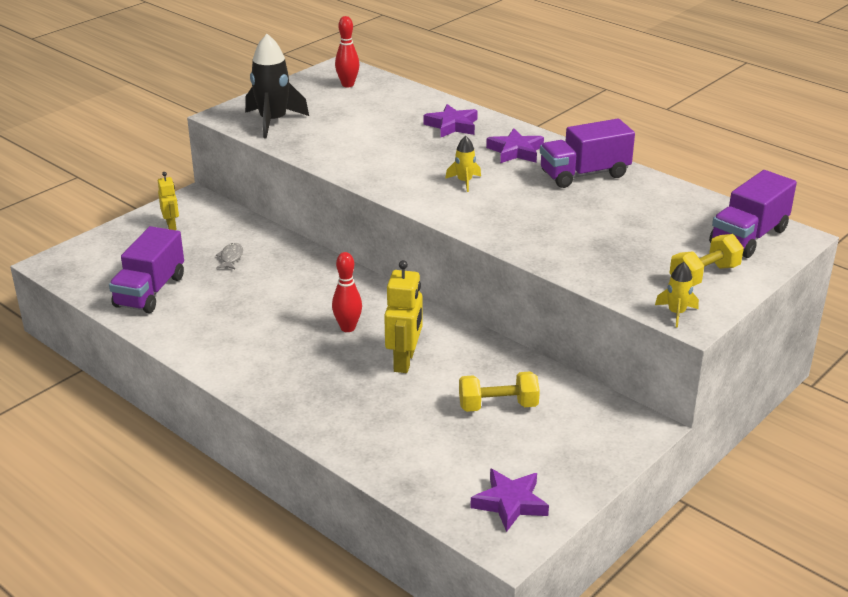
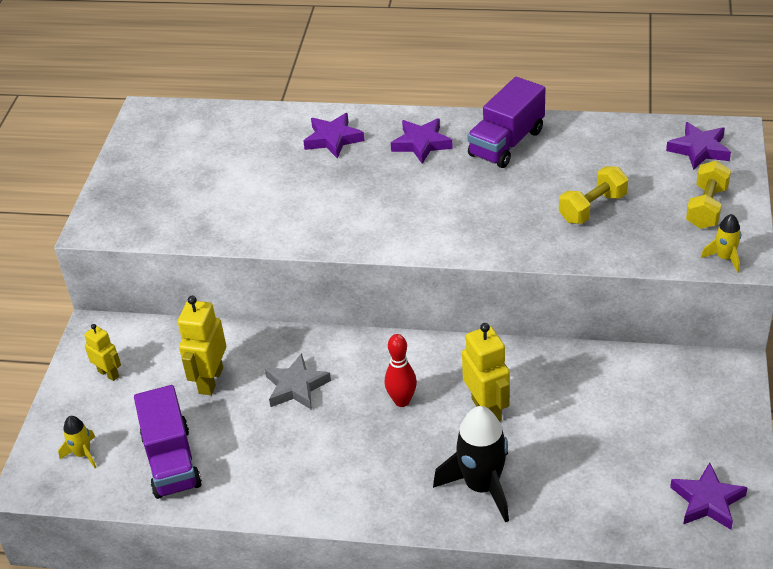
camera: 30 degrees left, 10 degrees up
(231, 258) = (210, 380): grey fish -> yellow robot
(273, 121) = (153, 212): black rocket -> black rocket (482, 486)
(284, 286) = (296, 387): none -> grey star
(347, 85) = (178, 132): red bowling pin -> none
(464, 182) = (413, 201): yellow rocket -> yellow rocket (83, 454)
(498, 406) = (606, 412): yellow dumbbell -> yellow dumbbell (592, 208)
(748, 237) = (699, 150): purple truck -> purple star

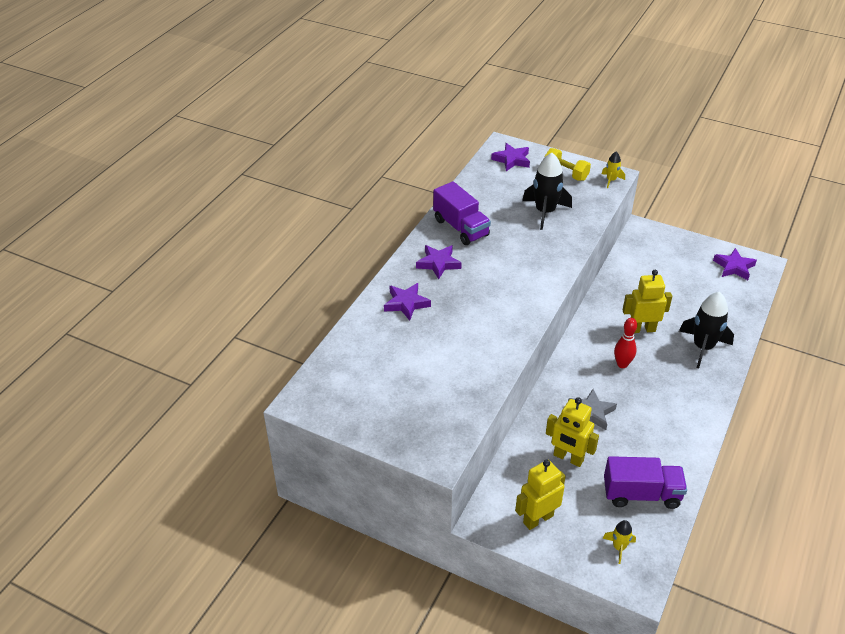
camera: 75 degrees left, 0 degrees up
(108, 373) = (538, 519): yellow robot -> yellow robot, size x1.64
(592, 208) = (545, 212): yellow dumbbell -> black rocket

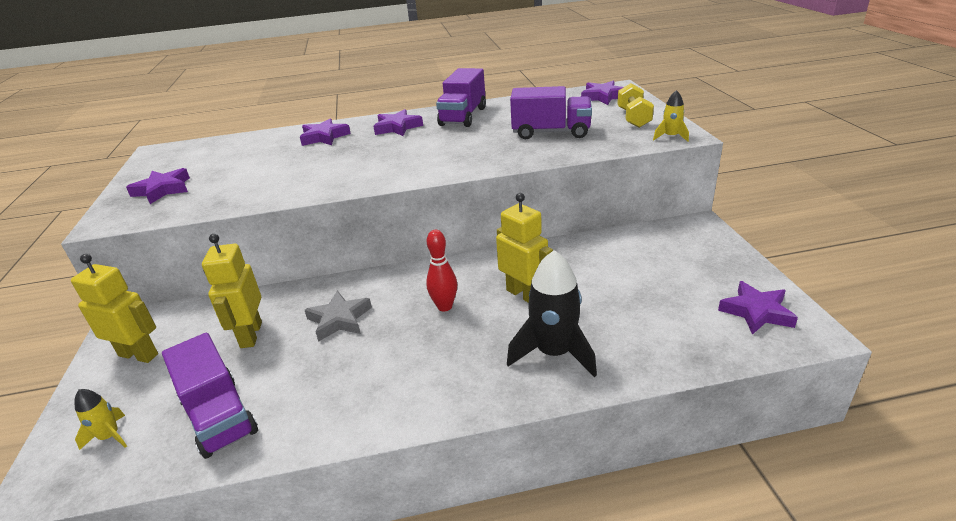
camera: 55 degrees right, 10 degrees down
(409, 416) = (163, 190): none -> purple star
(545, 212) = (551, 132): black rocket -> purple truck

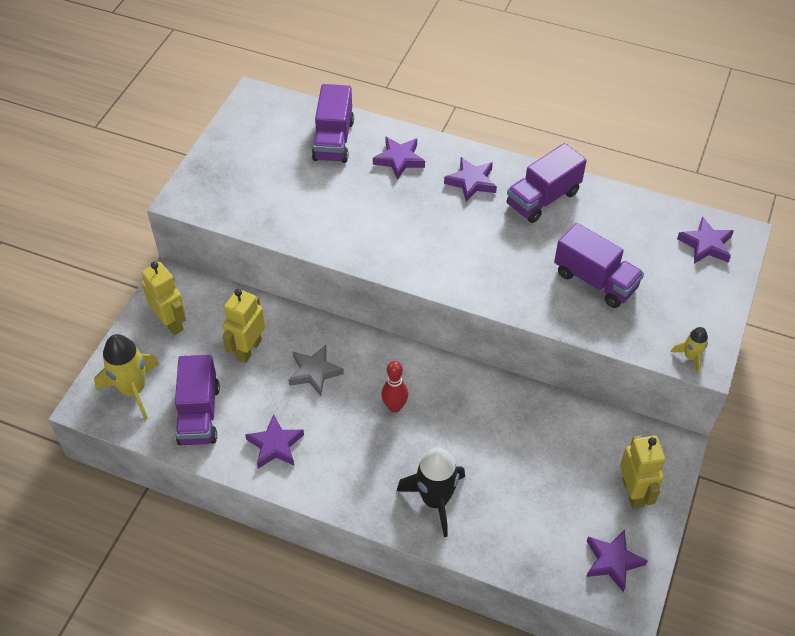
camera: 30 degrees right, 20 degrees up
(110, 436) = (133, 390): yellow rocket -> yellow rocket, size x1.97
(163, 190) = (236, 174): purple star -> purple star (275, 445)
(253, 146) = (333, 140): none -> purple truck
(524, 294) = (460, 432): yellow robot -> yellow robot (633, 492)
(633, 118) = (692, 304): yellow dumbbell -> none

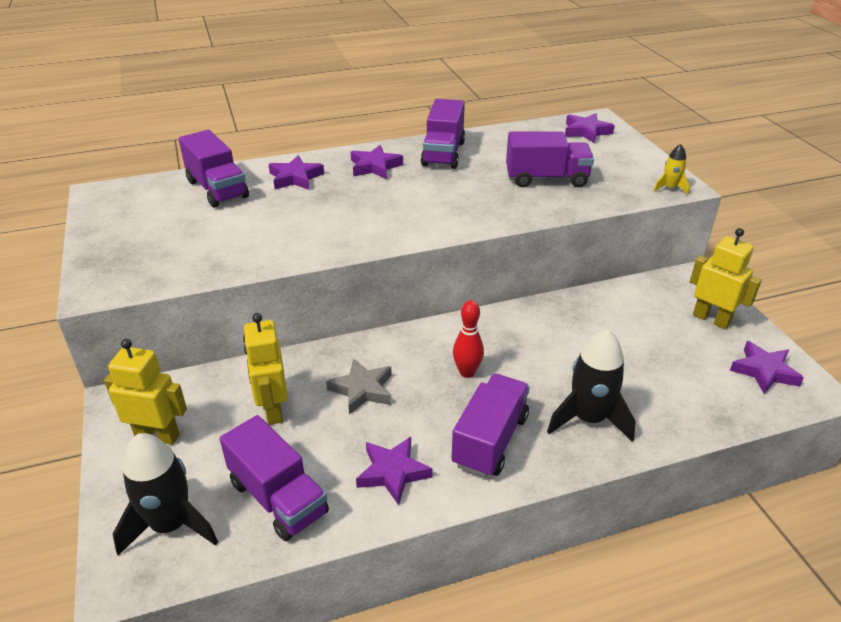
camera: 40 degrees left, 15 degrees down
(133, 390) = (171, 525): yellow rocket -> black rocket
(354, 467) = (490, 440): none -> purple truck

